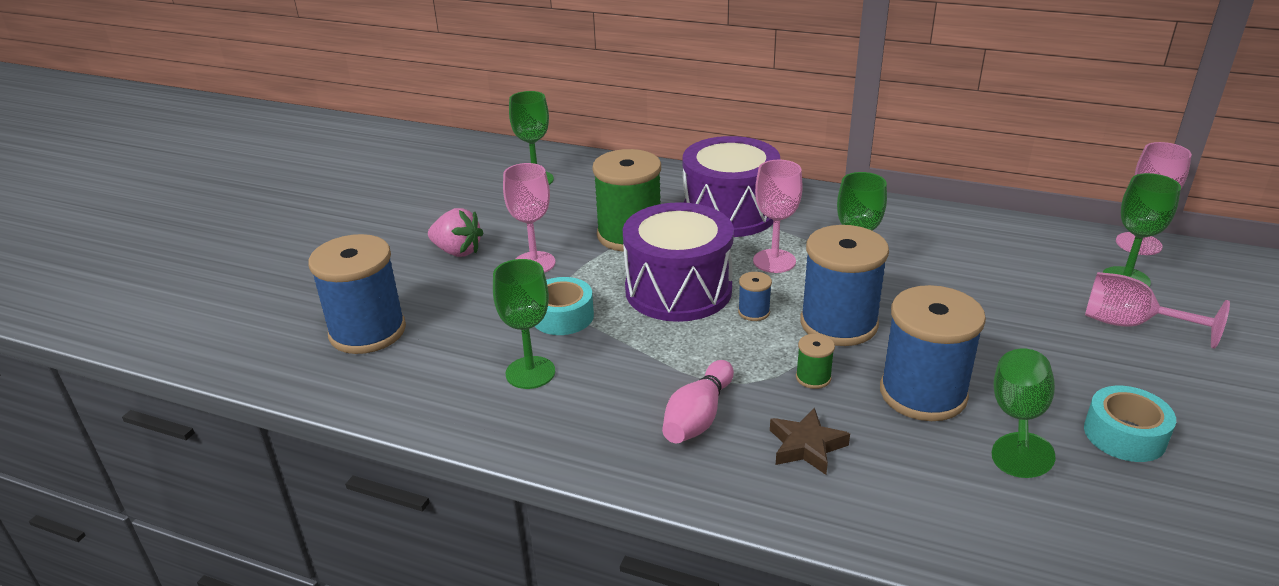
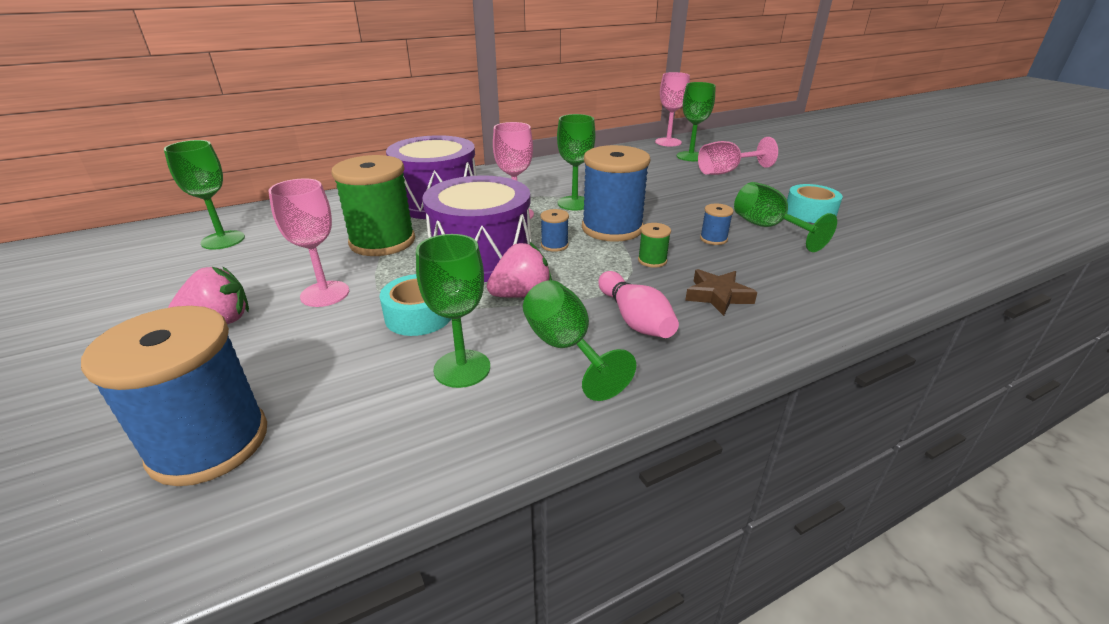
camera: 50 degrees left, 0 degrees up
(611, 404) = (565, 348): none -> green goblet
(652, 342) = (521, 294): none -> pink strawberry
(923, 393) = (713, 239): blue spool -> blue spool, size x0.42

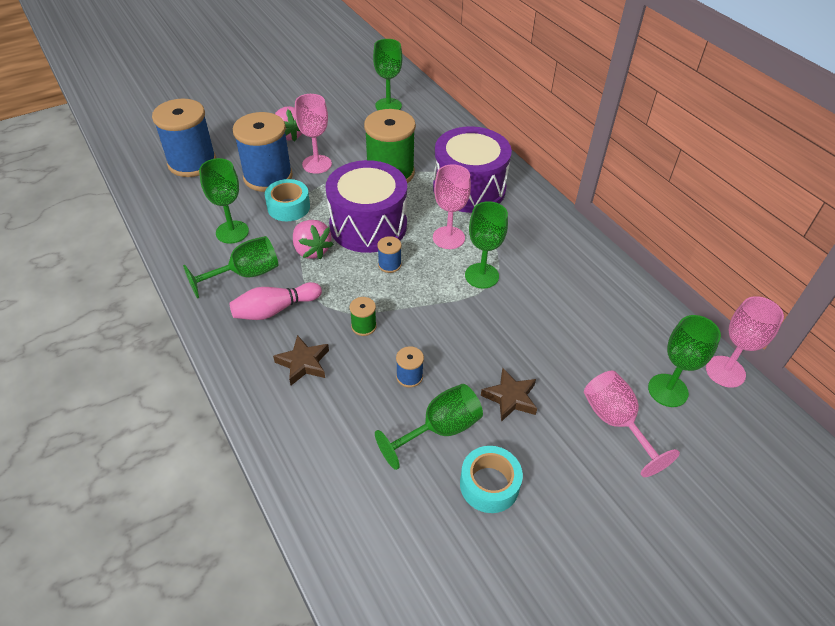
camera: 85 degrees right, 15 degrees up
(612, 228) = (426, 302): blue spool -> blue spool (268, 177)
(719, 201) = (510, 398): none -> brown star

